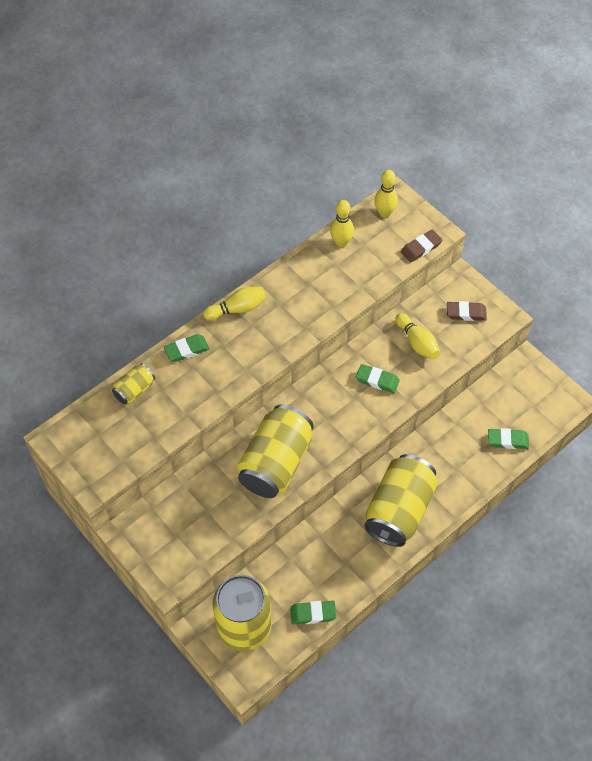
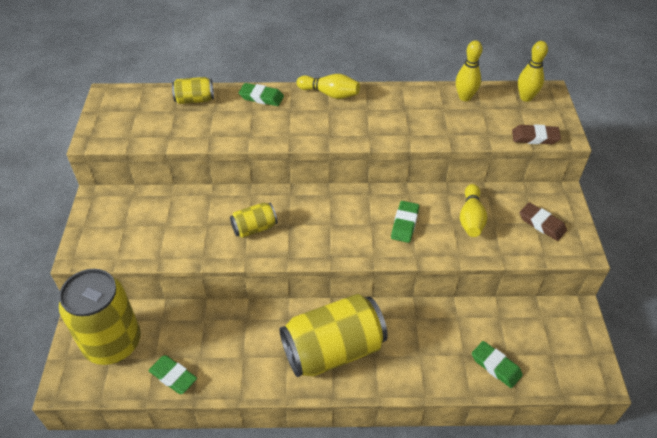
camera: 40 degrees right, 10 degrees down
(276, 463) = (254, 228): yellow can -> yellow can, size x0.48
(377, 380) = (405, 224): green eraser -> green eraser turned 45 degrees clockwise

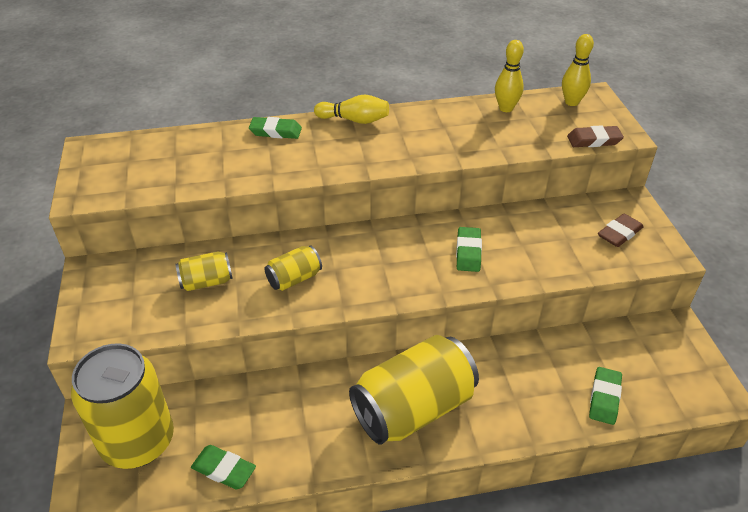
camera: 10 degrees left, 5 degrees down
(195, 100) = (196, 142): yellow can -> yellow can (206, 282)
(471, 218) = (541, 237): yellow bowling pin -> none
(496, 366) = (604, 398): green eraser -> green eraser turned 75 degrees clockwise
(542, 224) = (619, 233): brown eraser -> brown eraser turned 75 degrees counterclockwise

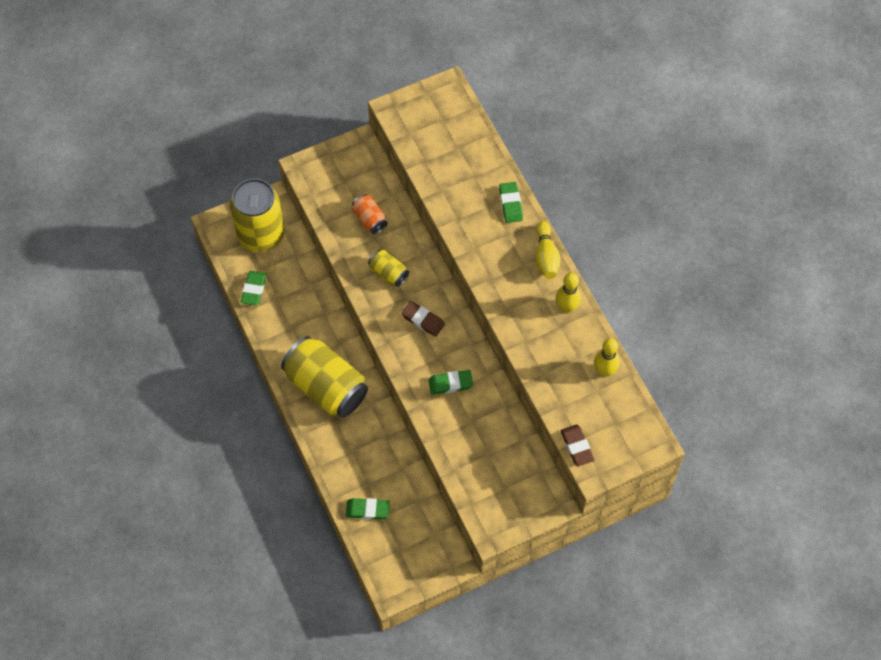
camera: 75 degrees right, 20 degrees up
(206, 282) = (370, 219): yellow can -> orange can
(571, 102) = (634, 425): yellow bowling pin -> yellow bowling pin (566, 307)
(619, 233) = (507, 493): brown eraser -> brown eraser (423, 320)

